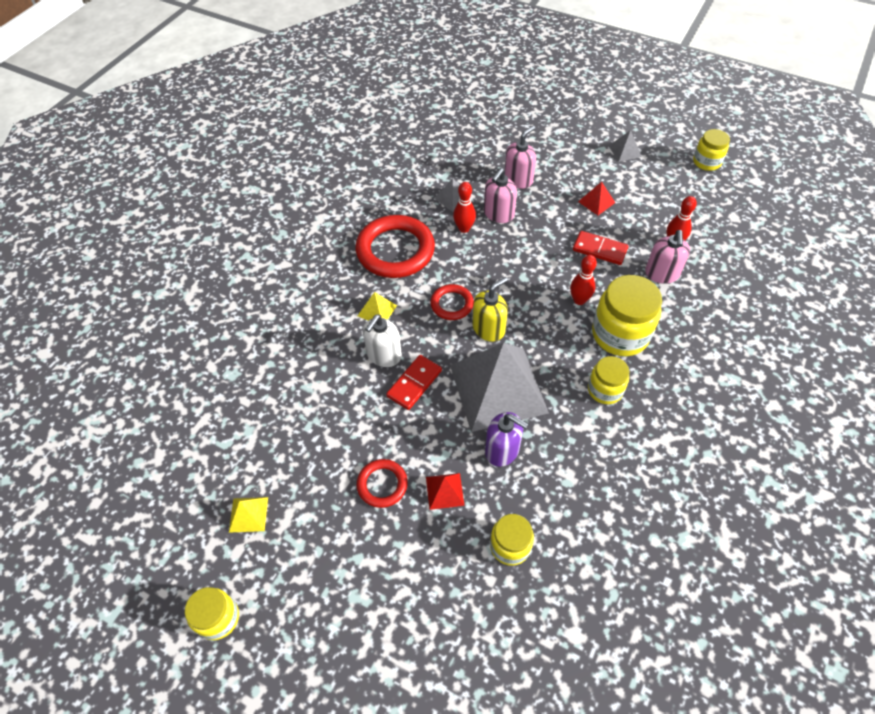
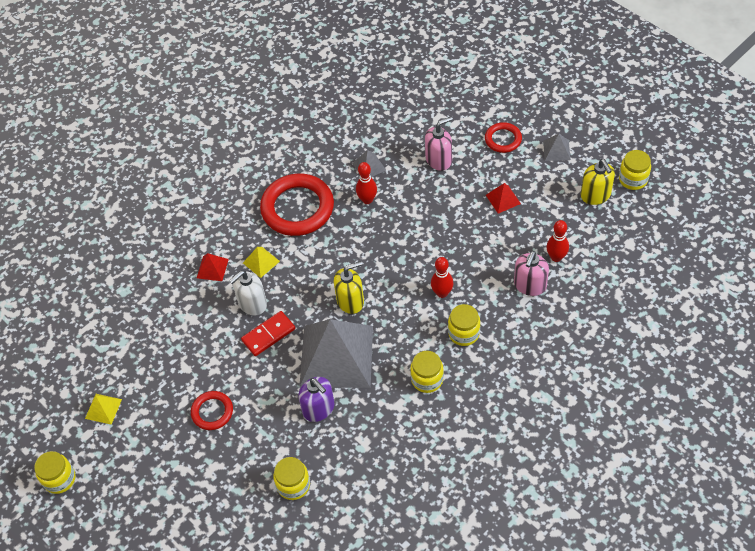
camera: 20 degrees right, 0 degrees up
(444, 491) = (259, 429): red pyramid -> red pyramid (212, 268)
(452, 304) = (327, 271): red ring -> red ring (503, 139)
(498, 214) = (405, 192): pink soap dispenser -> none
(599, 250) = (483, 248): red domino -> none
(620, 334) = (464, 333): yellow jar -> yellow jar, size x0.59
(680, 182) = (595, 195): none -> yellow soap dispenser

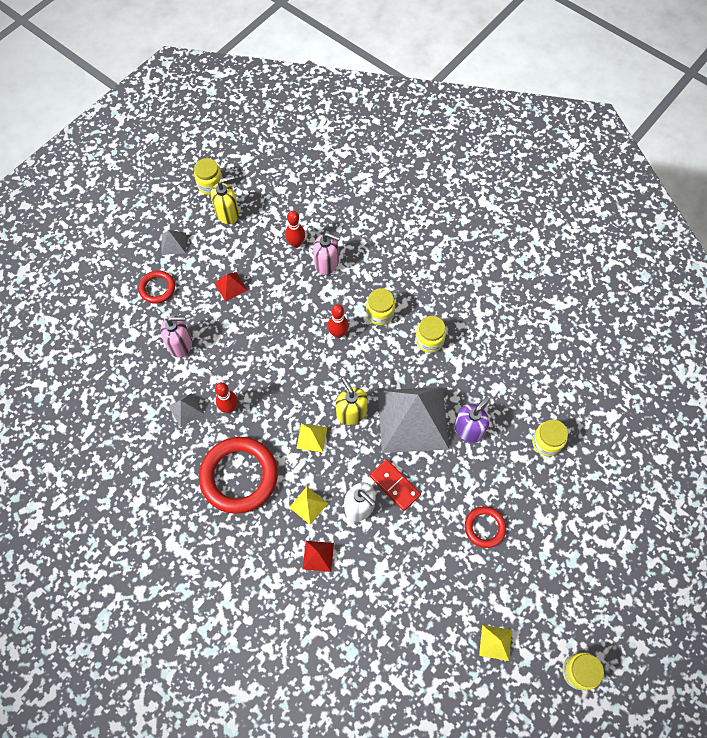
camera: 100 degrees left, 10 degrees up
(328, 266) = (312, 437): none -> yellow pyramid
(439, 160) = (180, 344): pink soap dispenser -> pink soap dispenser turned 120 degrees clockwise

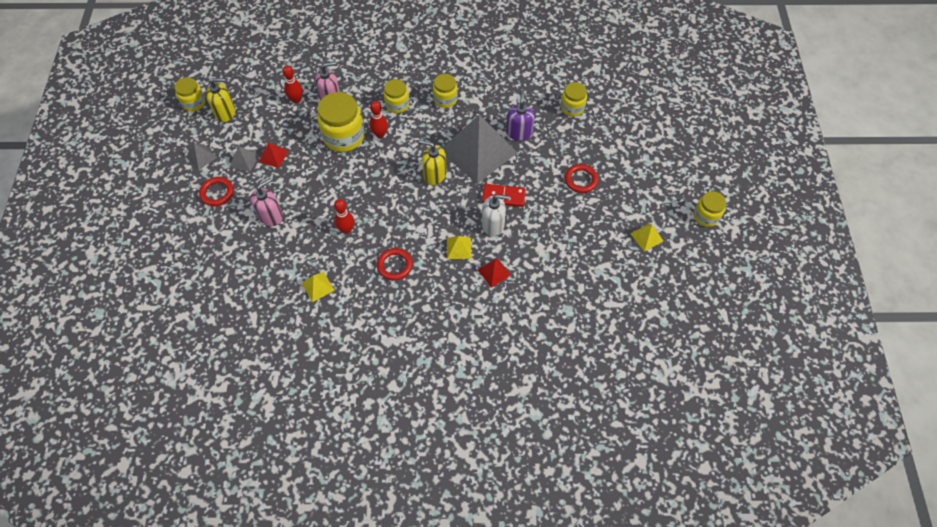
camera: 40 degrees left, 5 degrees down
(186, 410) = (316, 253): grey pyramid -> grey pyramid (244, 160)
(227, 213) = (225, 112): yellow soap dispenser -> yellow soap dispenser turned 60 degrees clockwise
(239, 476) = (395, 265): red ring -> red ring, size x0.52
(305, 311) = (344, 136): none -> yellow jar
(312, 437) = (422, 207): yellow pyramid -> yellow pyramid (318, 286)

